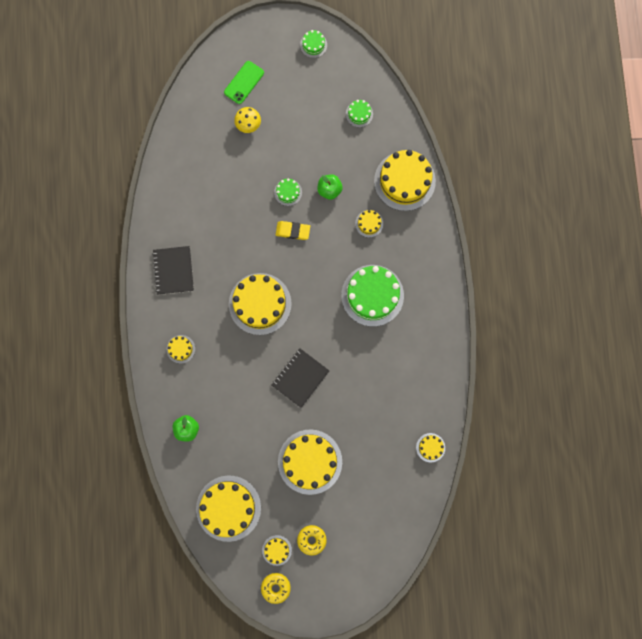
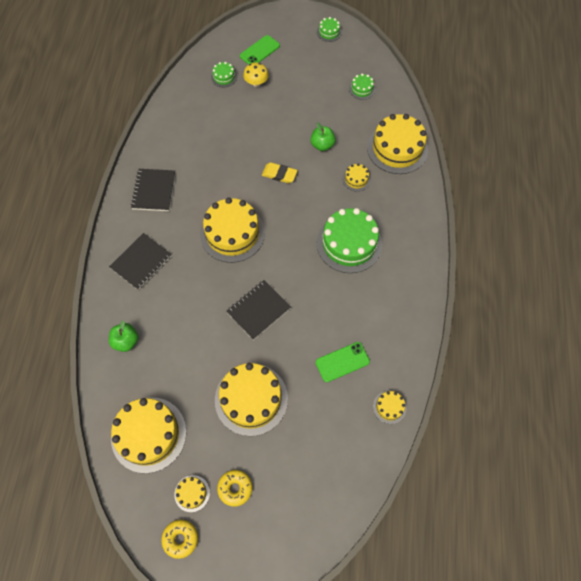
camera: 10 degrees right, 15 degrees down
(181, 349) = (141, 262): yellow cake -> black notebook
(288, 192) = (281, 141): green cake -> green cake (224, 77)
(383, 414) = (342, 362): none -> green phone

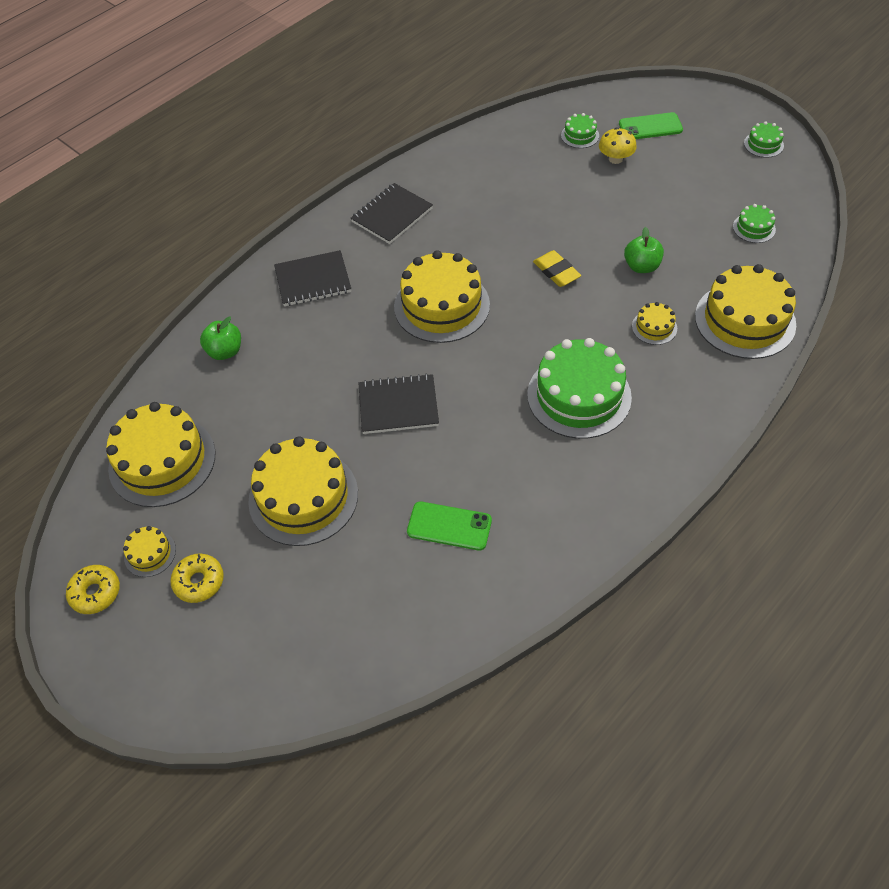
camera: 40 degrees right, 10 degrees down
(389, 407) = (463, 618): yellow cake -> none

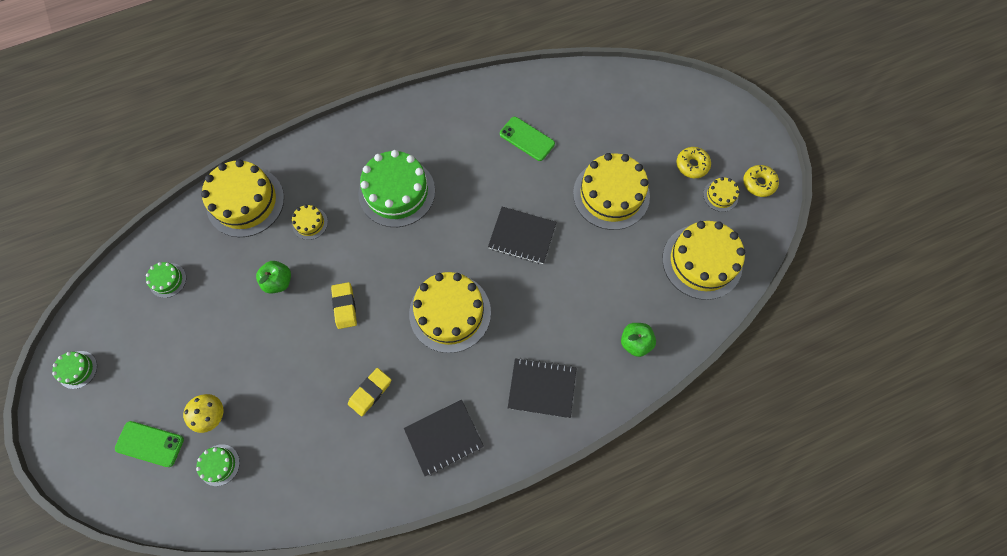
camera: 160 degrees left, 15 degrees up
(482, 220) = (370, 392): none -> yellow eraser

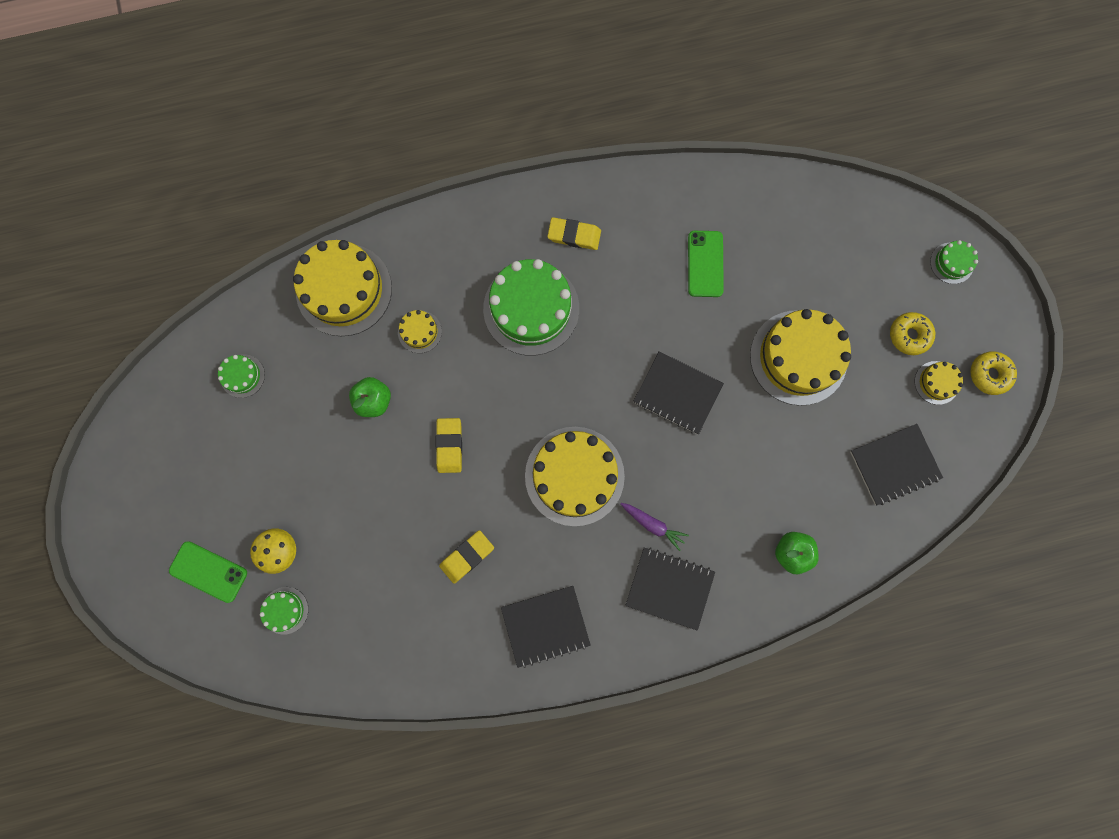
camera: 10 degrees right, 10 degrees up
(77, 369) = (131, 468): green cake -> green cake (951, 263)
(423, 134) = (574, 235): none -> yellow eraser
(519, 340) = (653, 525): none -> purple carrot
(527, 139) = (705, 264): green phone -> green phone turned 45 degrees clockwise
(702, 261) = (894, 465): yellow cake -> black notebook

